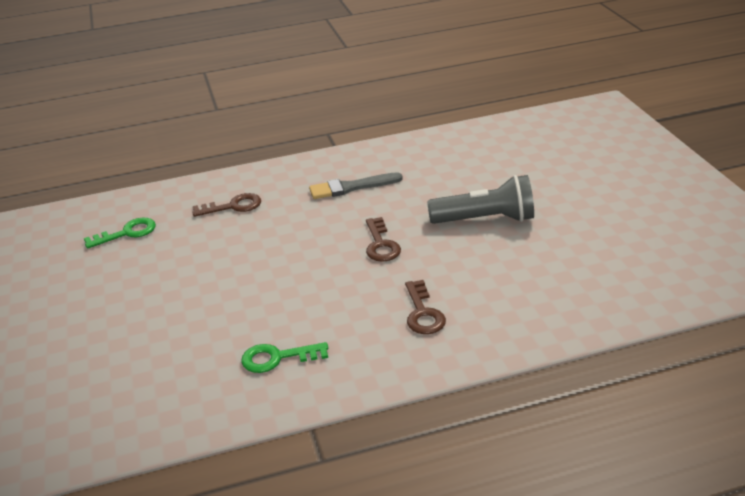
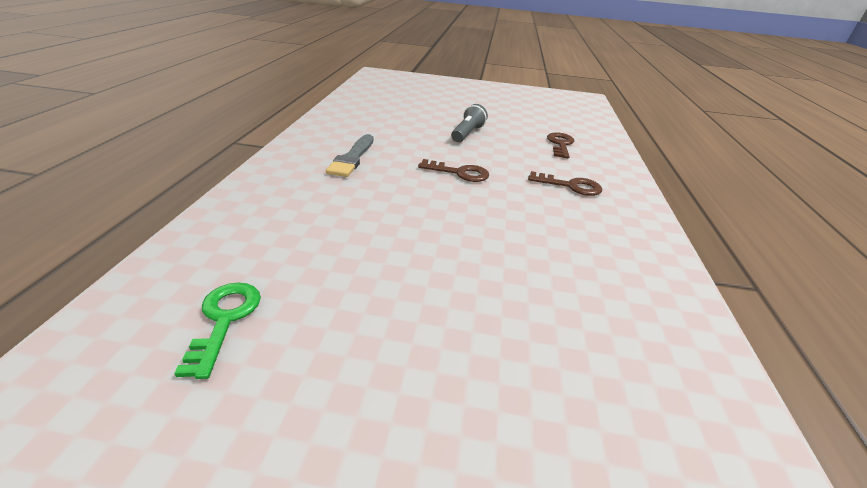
camera: 70 degrees left, 0 degrees up
(233, 206) = (290, 220): brown key -> brown key (560, 144)
(277, 358) = (604, 268): green key -> none
(485, 220) = (467, 134): grey flashlight -> grey flashlight, size x0.65

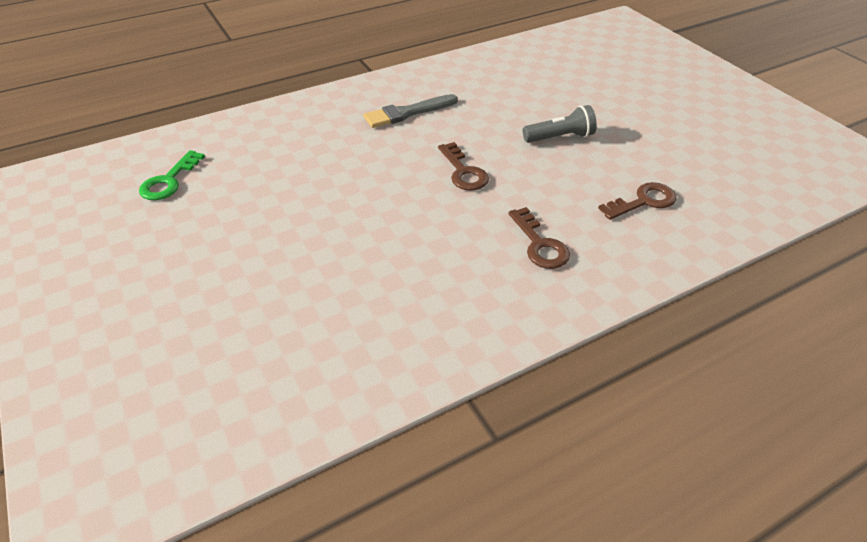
camera: 55 degrees right, 10 degrees up
(224, 320) = (169, 181): green key -> green key turned 150 degrees clockwise

